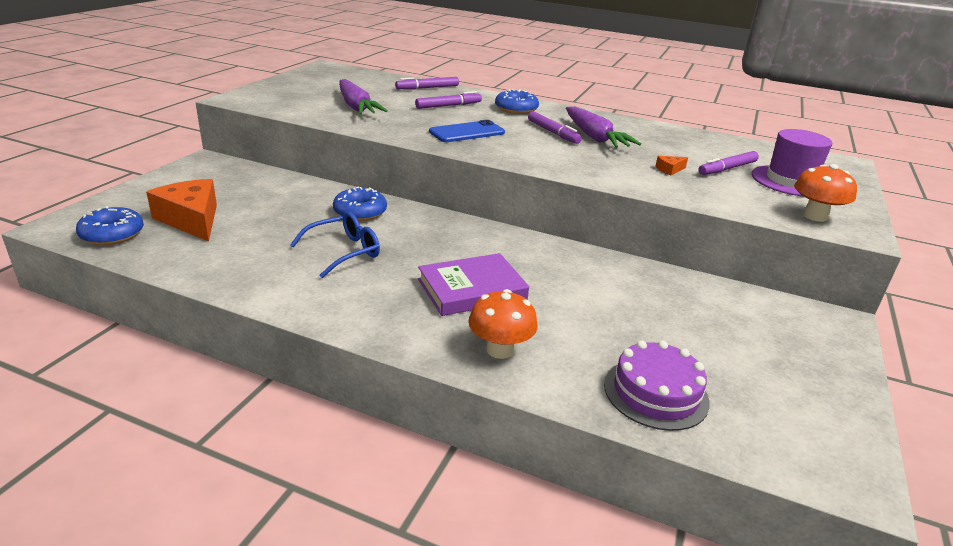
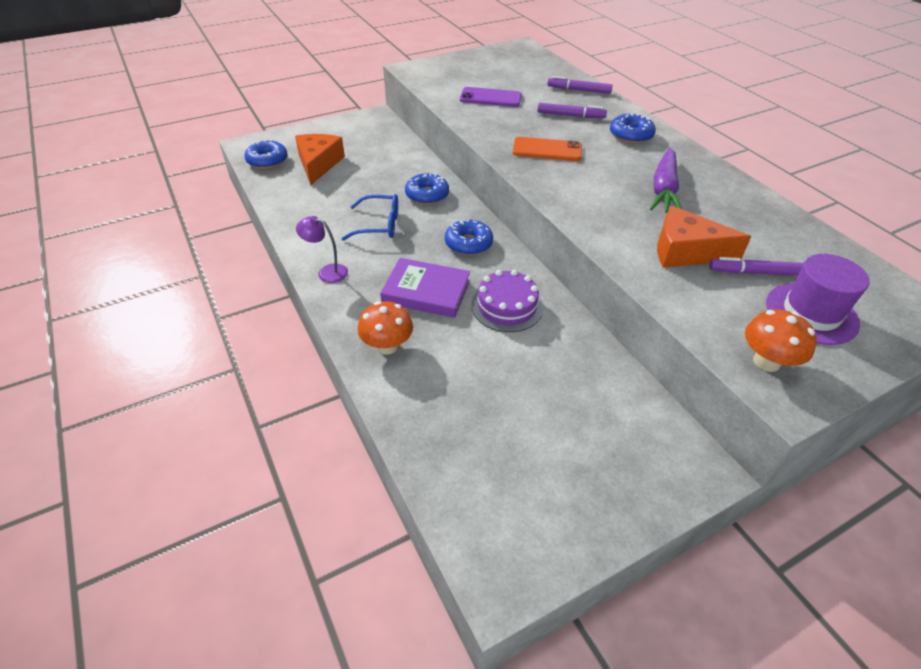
camera: 40 degrees right, 15 degrees up
(343, 313) = (327, 272): none -> purple lamp
(356, 107) = (490, 98): purple carrot -> purple phone
(456, 238) = (468, 243): none -> blue donut
(467, 132) = (547, 150): blue phone -> orange phone
(553, 132) = (628, 172): purple marker -> none
(656, 393) = (449, 434): purple cake -> purple cake (507, 306)
(669, 170) = (686, 251): orange cheese -> orange cheese, size x2.45

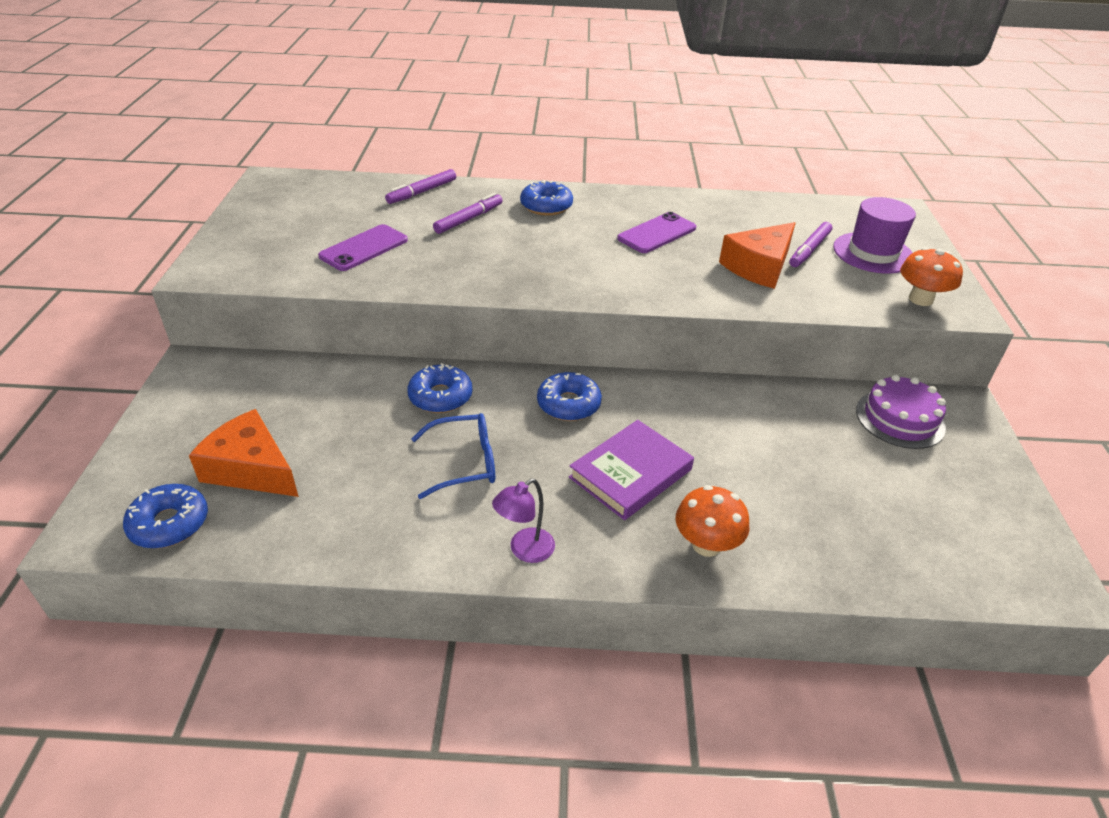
camera: 60 degrees left, 5 degrees down
(379, 225) = (465, 462): blue glasses -> blue glasses turned 45 degrees clockwise
(507, 306) = (697, 423): purple cake -> purple cake (900, 419)
(547, 150) = (521, 261): orange phone -> none
(664, 190) = (657, 233): purple carrot -> purple phone

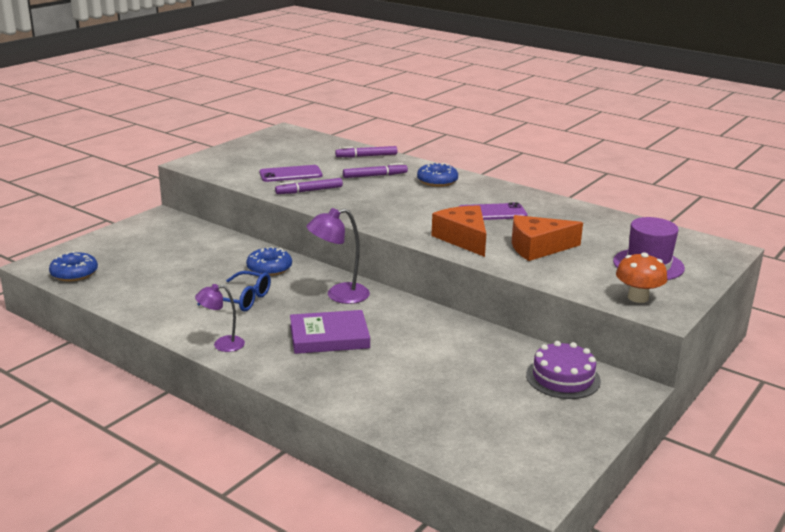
camera: 35 degrees right, 15 degrees down
(251, 469) = (134, 266): orange cheese -> orange cheese (463, 239)
(568, 404) = (339, 295): blue donut -> purple lamp
(706, 544) = (326, 381): orange mushroom -> none
(809, 250) = (596, 250): purple marker -> purple marker (309, 191)

